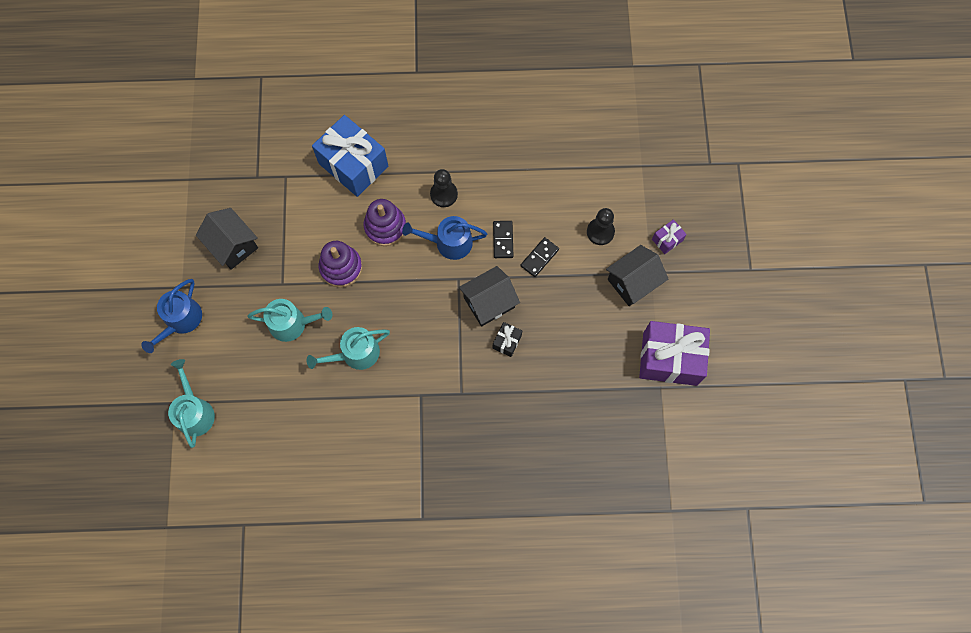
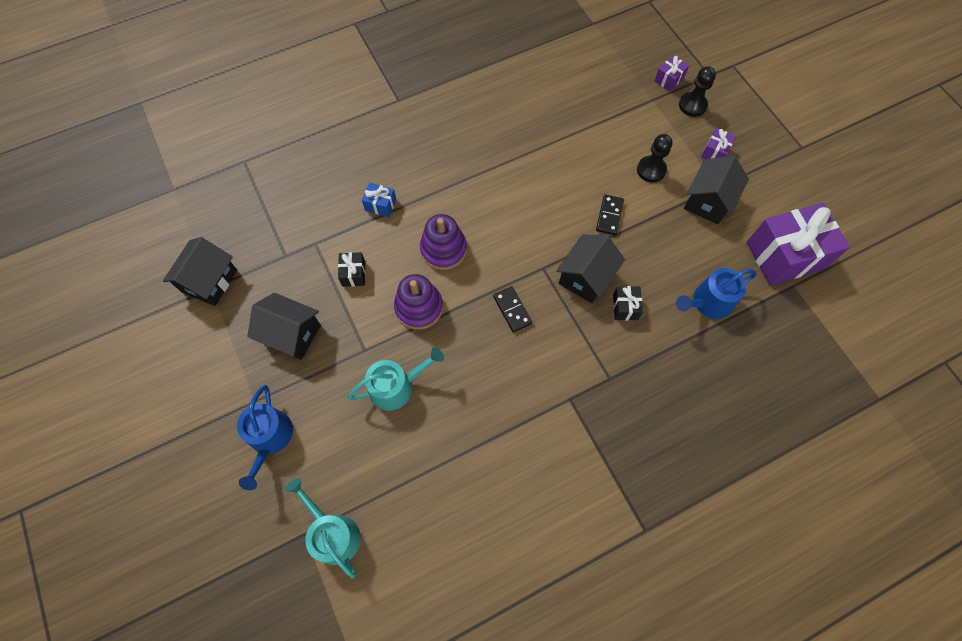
camera: 25 degrees left, 5 degrees down
(189, 173) = (210, 281): none -> black house
(303, 216) = (353, 274): none -> black gift
(353, 165) = (380, 205): blue gift -> blue gift, size x0.44
(355, 354) = (480, 387): turquoise watering can -> none
(444, 194) = (485, 196): black pawn -> black pawn (692, 105)
(449, 243) = (515, 238): blue watering can -> blue watering can (708, 302)
(503, 240) = (565, 214): black domino -> black domino (512, 310)
(668, 152) = (669, 80): none -> purple gift

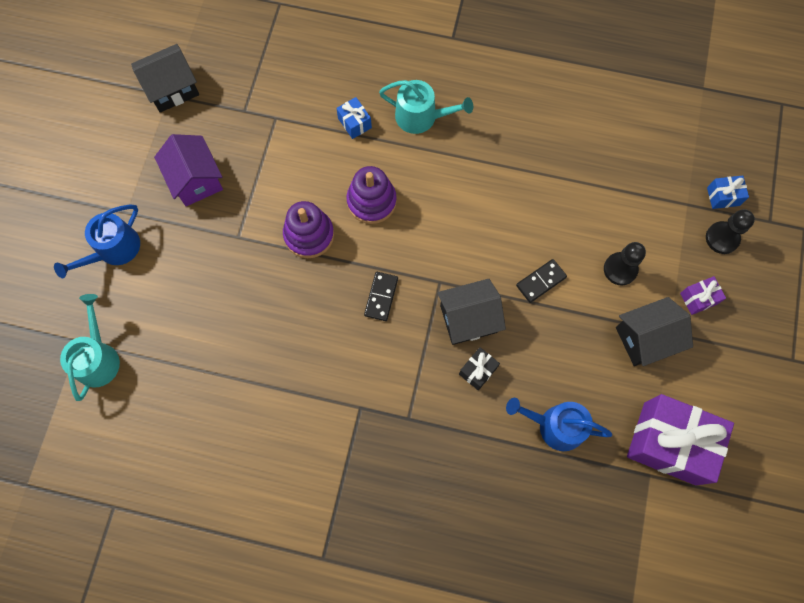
camera: 40 degrees right, 5 degrees up
(292, 334) = (196, 180): black house -> purple house
(353, 274) = (283, 166): black gift -> none
(396, 386) = (236, 285): turquoise watering can -> turquoise watering can (421, 117)
(669, 80) = (723, 196): purple gift -> blue gift

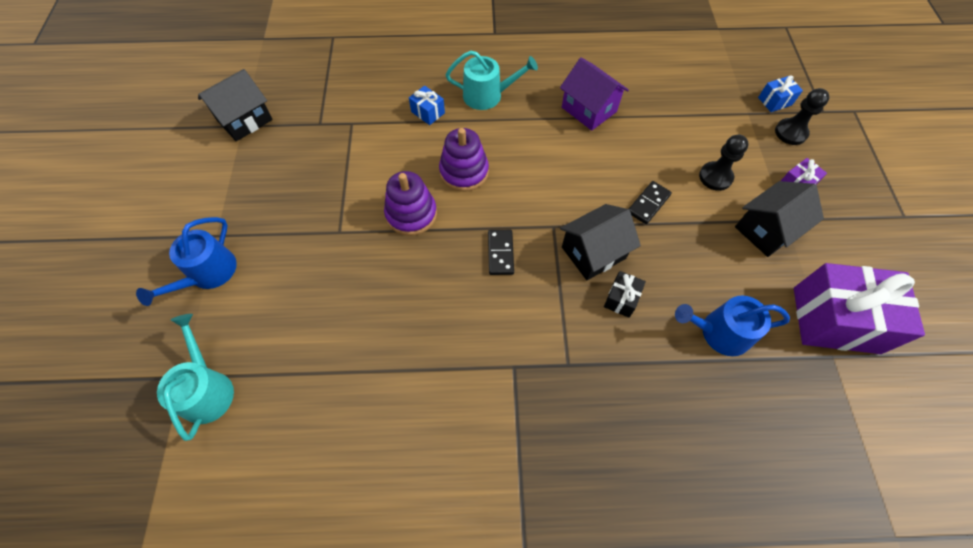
camera: 15 degrees left, 10 degrees down
(196, 180) = (284, 191): purple house -> purple house (589, 109)

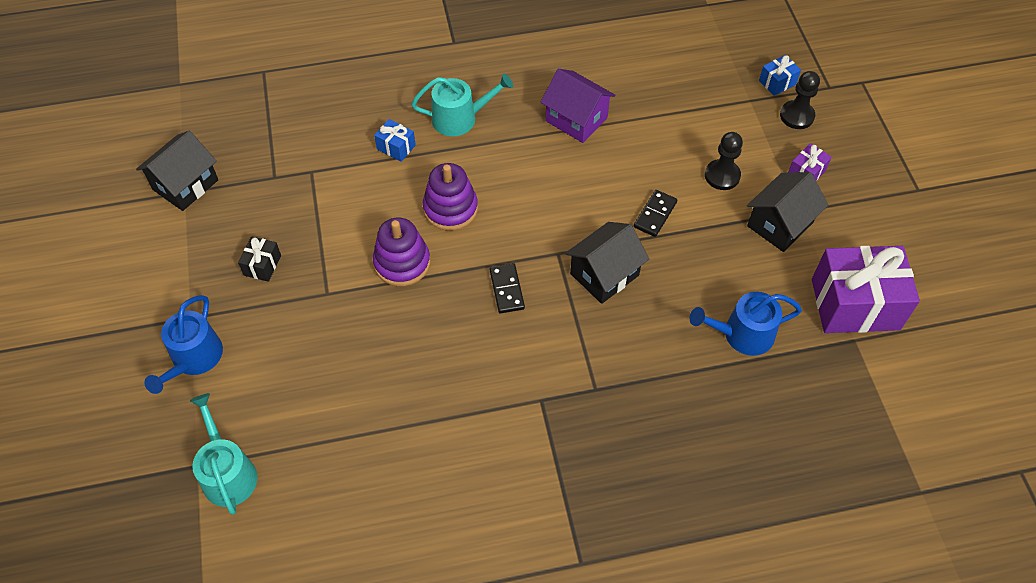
camera: 10 degrees left, 5 degrees down
(621, 299) = (640, 317): black gift -> black gift (262, 265)

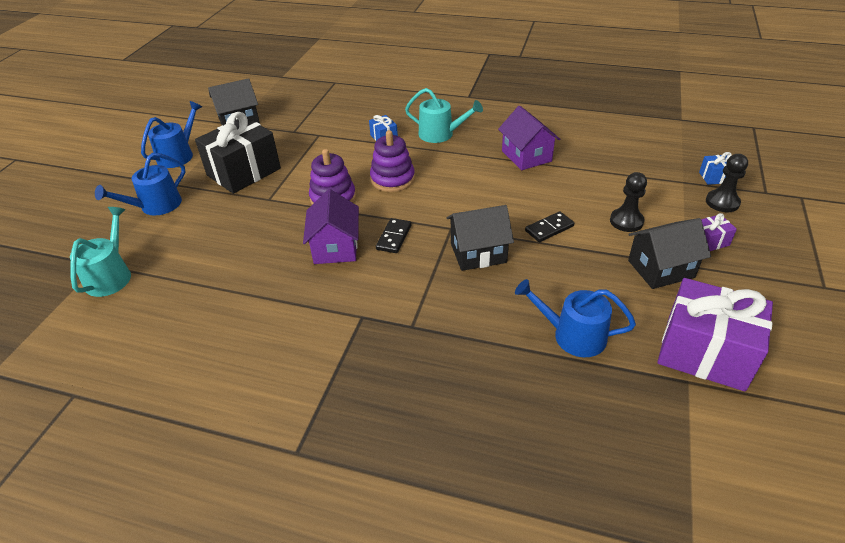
camera: 30 degrees right, 15 degrees down
(151, 271) = (178, 155): none -> blue watering can
(262, 265) = (244, 172): black gift -> black gift, size x2.30
(454, 328) = (335, 247): none -> purple house

